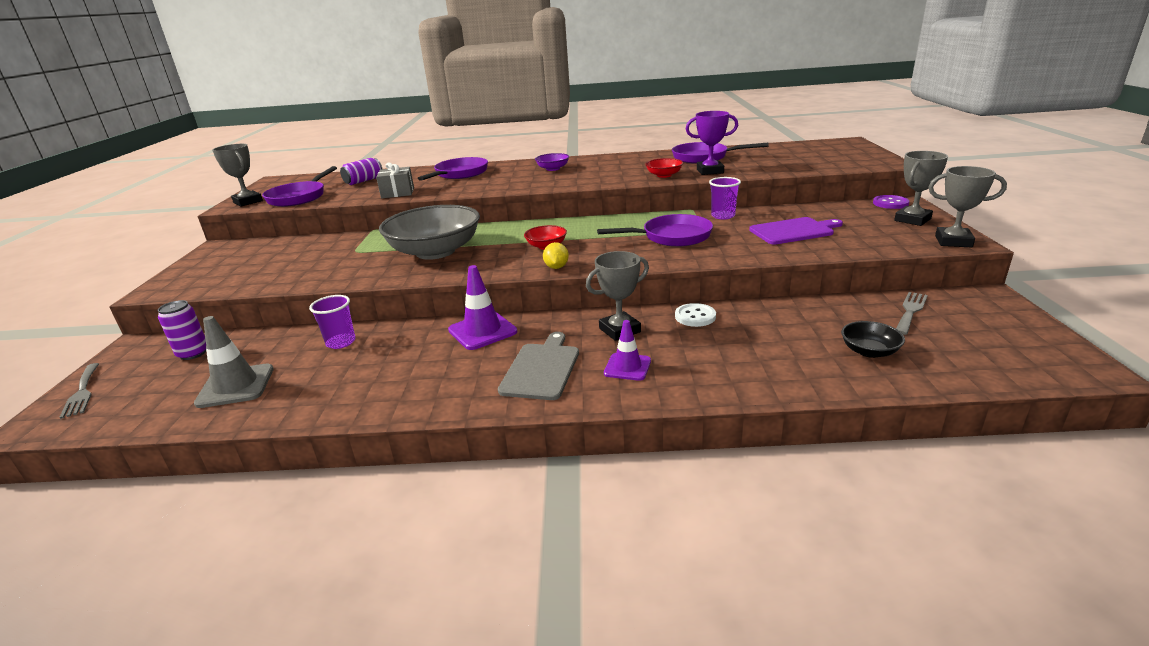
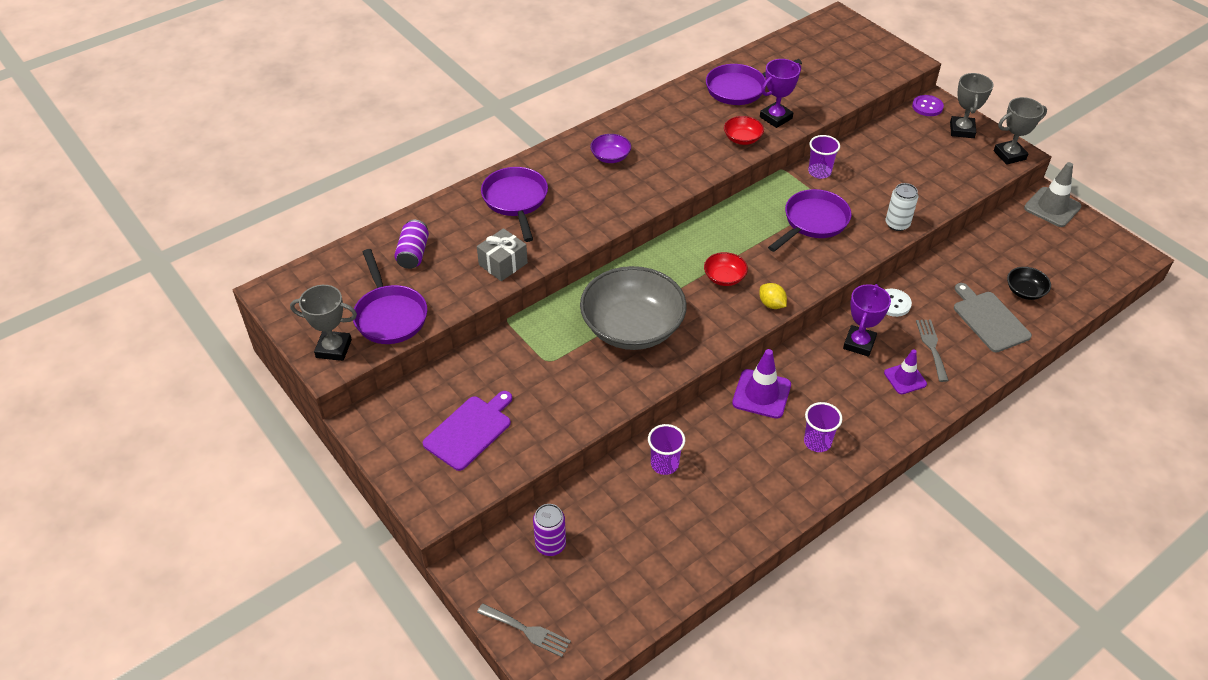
camera: 40 degrees left, 20 degrees up
(236, 386) = (653, 549): grey traffic cone -> grey traffic cone (1052, 207)
(472, 377) = (817, 442): none -> purple cup
(541, 369) = (853, 409): grey cutting board -> grey cutting board (989, 320)
(619, 330) = (859, 343): grey trophy -> purple trophy
(753, 254) = (897, 224): none -> white can
(793, 231) = (895, 178): purple cutting board -> purple cutting board (469, 431)
(910, 311) = (1015, 236): grey fork -> grey fork (932, 347)

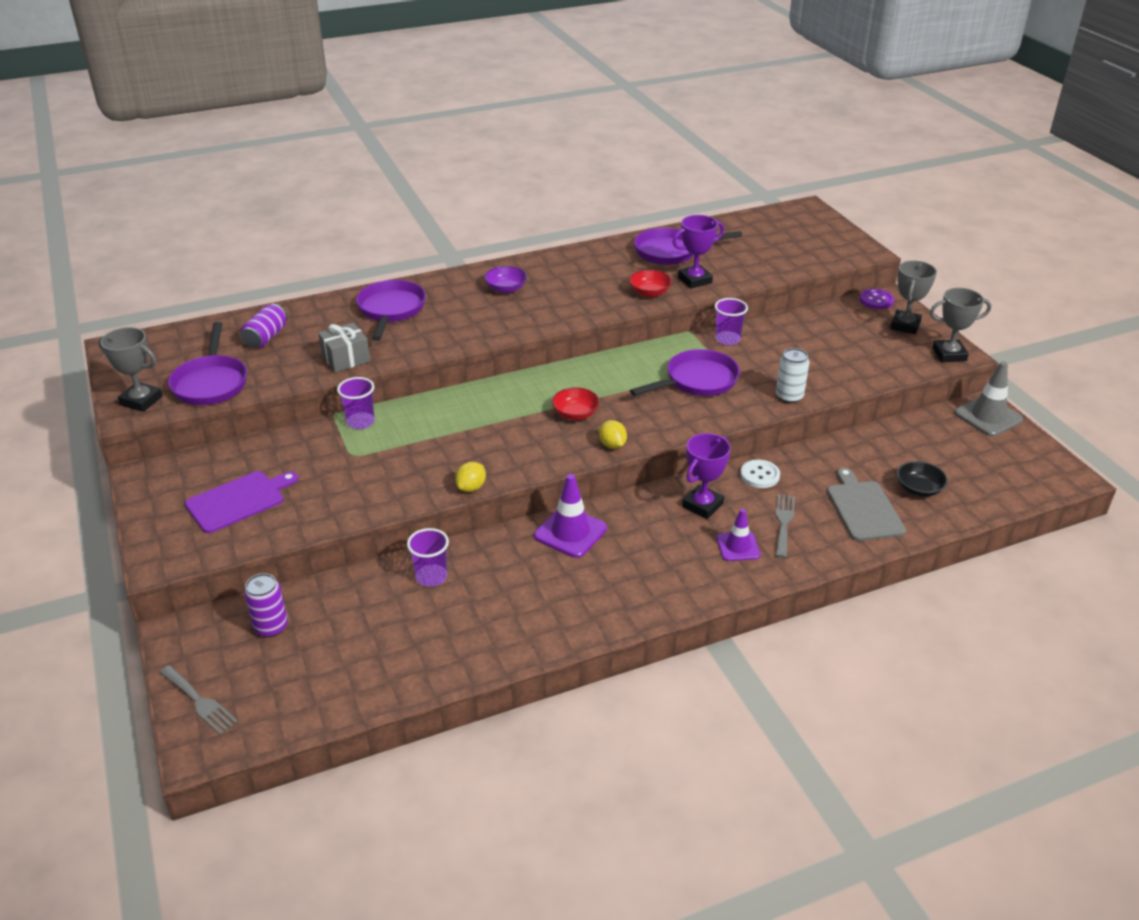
camera: 15 degrees right, 10 degrees down
(632, 327) = (454, 441): grey bowl -> none
(671, 373) = (471, 487): none -> yellow lemon
(817, 442) = (608, 588): purple cup -> purple cup (360, 422)

